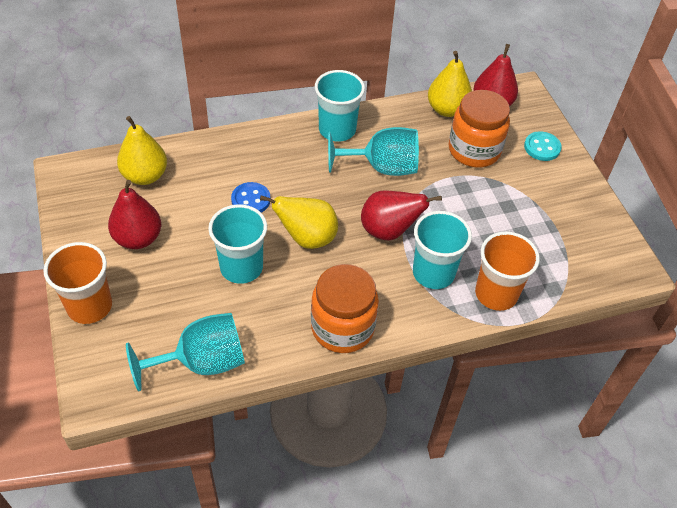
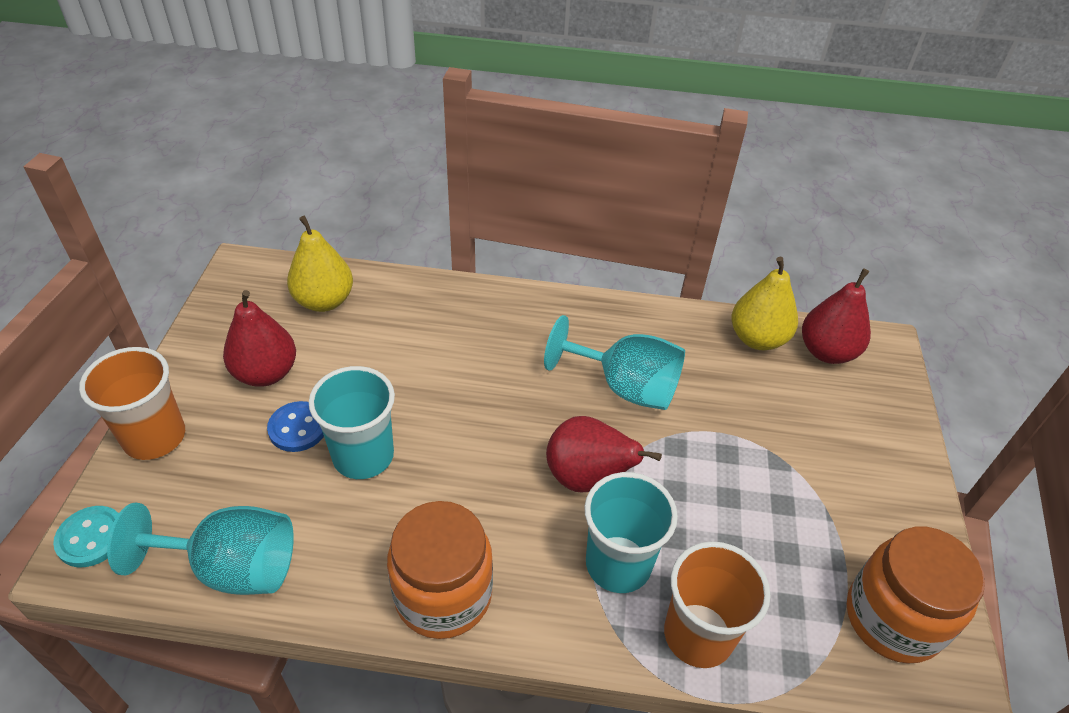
camera: 25 degrees right, 5 degrees down
(251, 200) = (429, 372): blue button -> blue button (298, 428)
(307, 238) = (470, 448): yellow pear -> none
(337, 130) = (592, 319): turquoise cup -> none
(474, 150) = (770, 406): orange jar -> orange jar (892, 618)
(542, 147) = (877, 435): turquoise button -> turquoise button (91, 538)

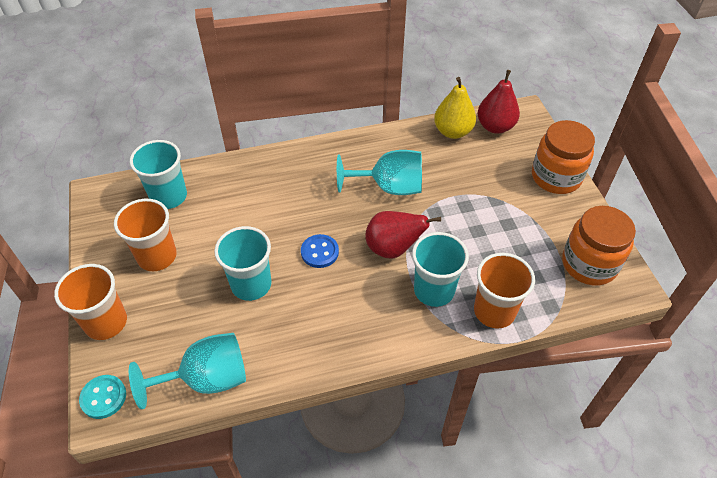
camera: 20 degrees left, 5 degrees up
(266, 373) = (157, 256): red pear -> orange cup
(298, 428) = (199, 283): blue button -> blue button (319, 252)
(324, 301) = (168, 196): yellow pear -> turquoise cup
(443, 595) = (344, 345): orange jar -> orange jar (556, 177)

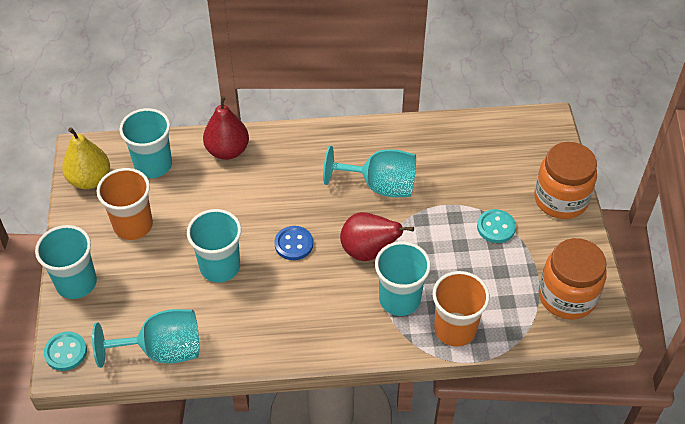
camera: 10 degrees right, 0 degrees up
(106, 322) = (76, 283): orange cup -> turquoise cup
(453, 131) = (463, 133): yellow pear -> yellow pear (90, 179)
(495, 127) = (511, 134): red pear -> red pear (227, 151)
(505, 210) = (496, 227): none -> turquoise button

